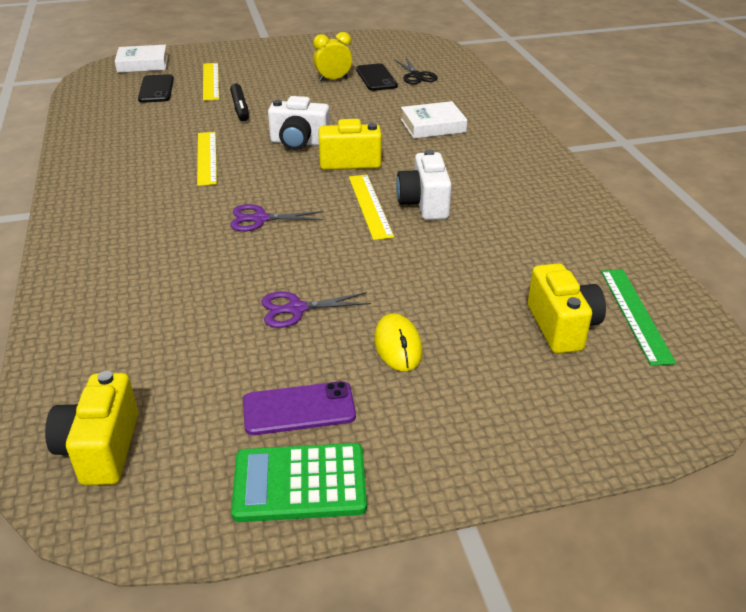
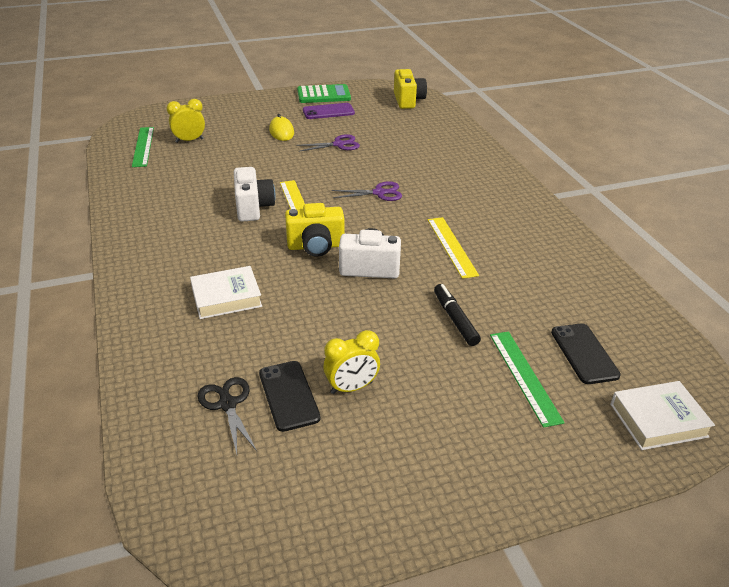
camera: 175 degrees right, 0 degrees up
(211, 81) = (524, 376): yellow ruler -> green ruler
(562, 327) = (189, 140): yellow camera -> yellow clock

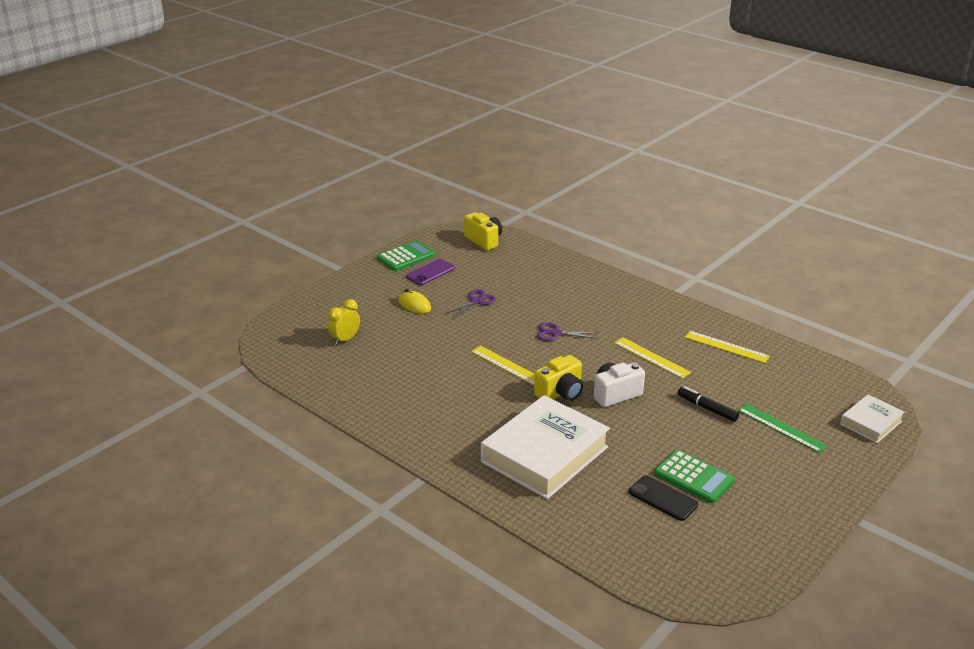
camera: 30 degrees left, 5 degrees down
(143, 146) = (311, 359): green ruler -> none
(226, 297) = (544, 454): white book -> white book, size x1.97
(227, 404) = (633, 520): black scissors -> none
(253, 207) = (477, 380): white camera -> none
(351, 387) = (693, 477): yellow clock -> green calculator
(379, 193) = (556, 333): purple scissors -> purple scissors turned 135 degrees counterclockwise
(552, 264) = (726, 346): none -> yellow ruler
(584, 353) = (799, 399): black phone -> none

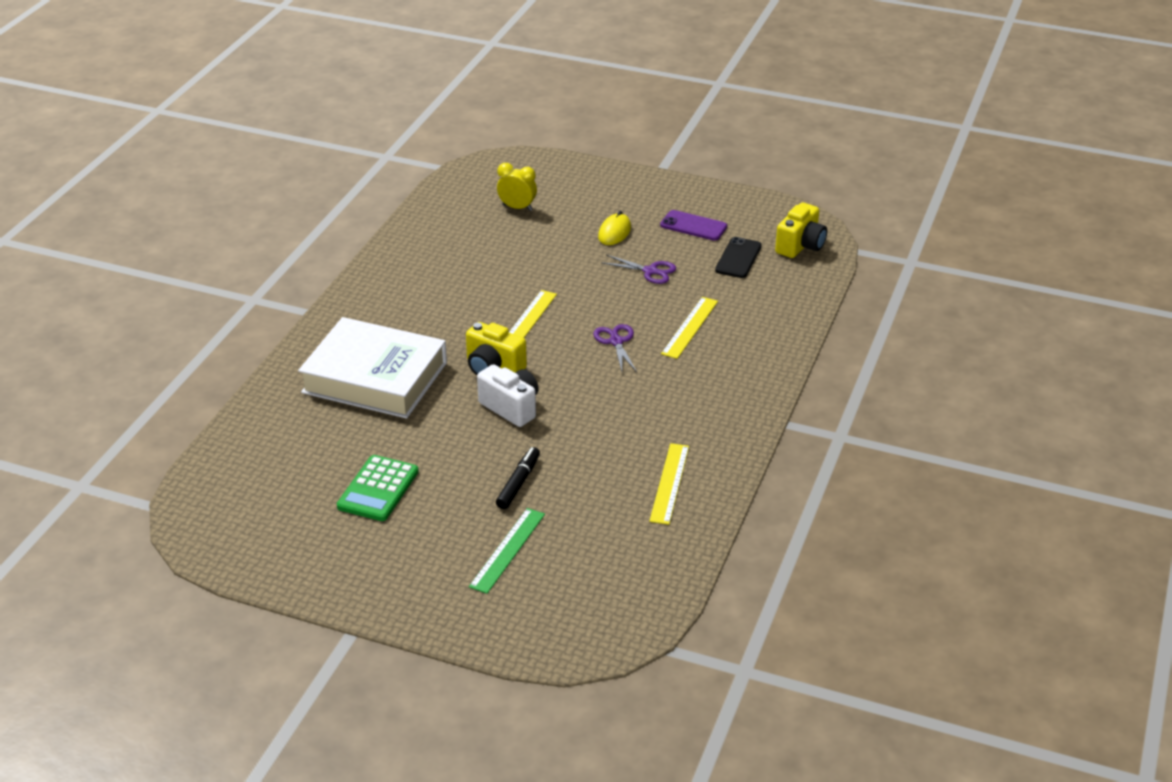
camera: 70 degrees right, 5 degrees up
(406, 257) = (717, 201): green calculator -> none
(651, 357) = (606, 423): yellow ruler -> yellow ruler (689, 327)
(663, 498) = (332, 471): black phone -> black phone (738, 258)
(871, 423) = (557, 632): white book -> none

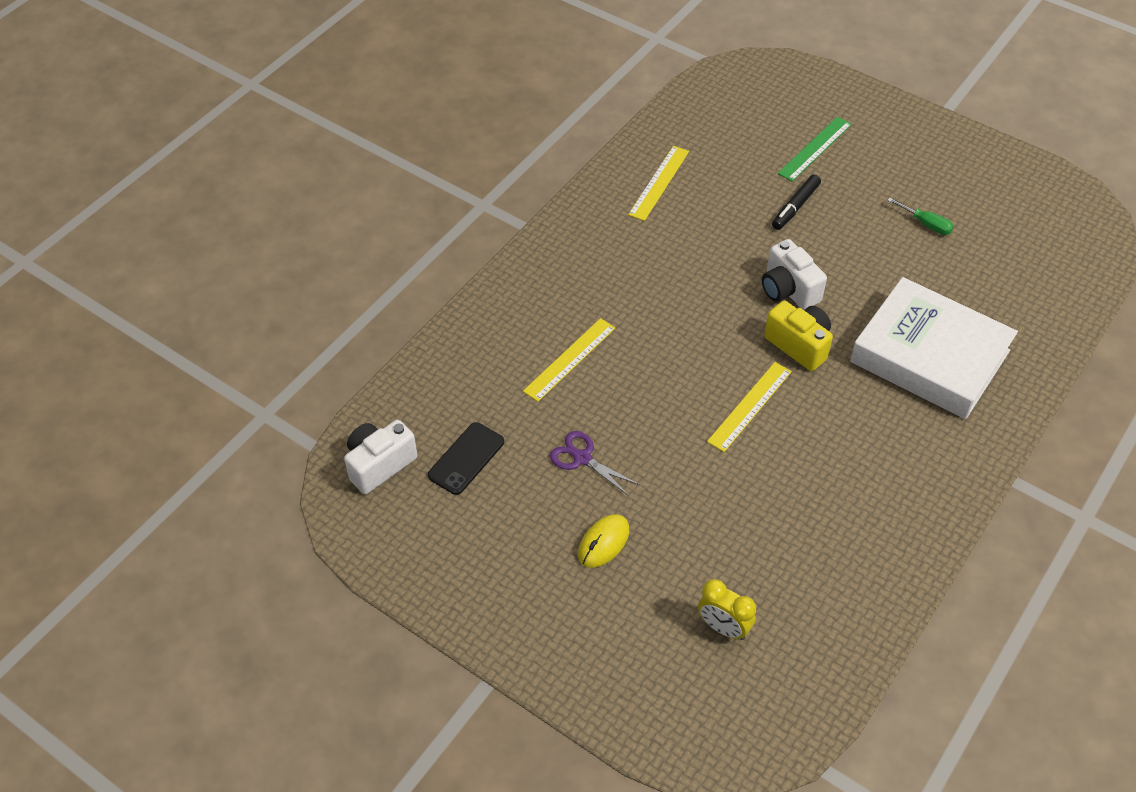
camera: 165 degrees left, 15 degrees up
(378, 489) = (926, 224): green calculator -> green screwdriver
(616, 342) = (657, 355): purple scissors -> none
(693, 226) = (495, 533): purple phone -> none
(800, 246) = (379, 464): yellow camera -> white camera

